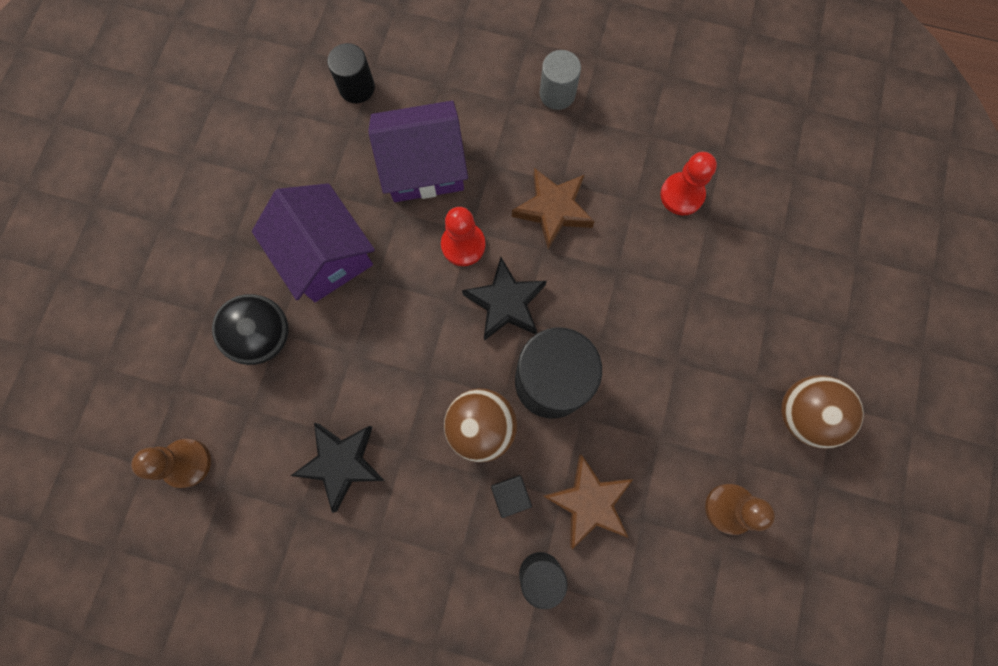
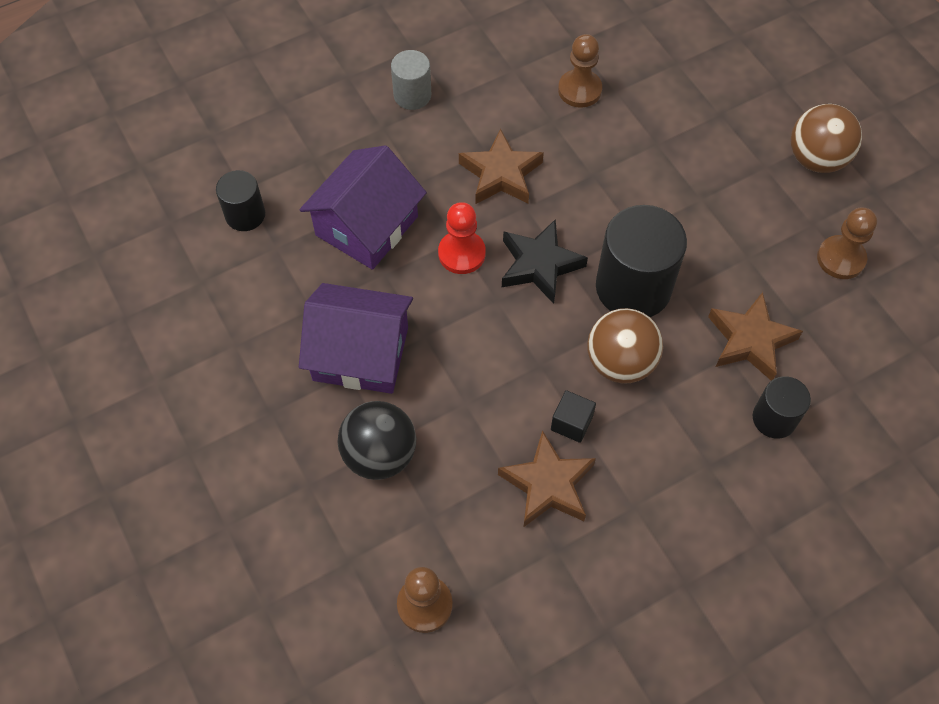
camera: 45 degrees left, 15 degrees down
(341, 463) = (547, 484): black star -> brown star
(510, 495) = (693, 387): black cube -> black cube (571, 423)
(682, 195) = (579, 90): red pawn -> brown pawn

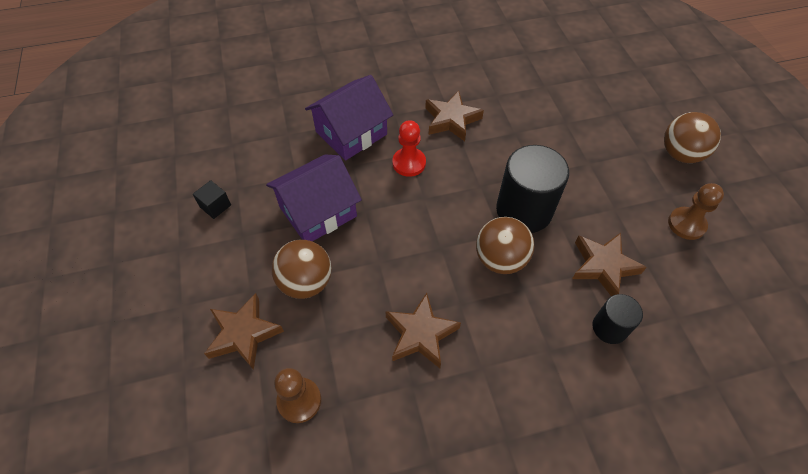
camera: 15 degrees right, 5 degrees down
(245, 215) = (276, 111): black cylinder -> none
(323, 541) = (244, 334): none -> brown star
(361, 353) = (318, 211): purple house -> purple house turned 60 degrees counterclockwise
(379, 454) = (306, 282): black ball -> brown ball
(412, 95) = (408, 63): grey cylinder -> none
(539, 265) = (460, 181): black star -> none
(571, 423) = (452, 293): black cube -> black cube (215, 206)
(579, 90) = (520, 80): brown pawn -> none

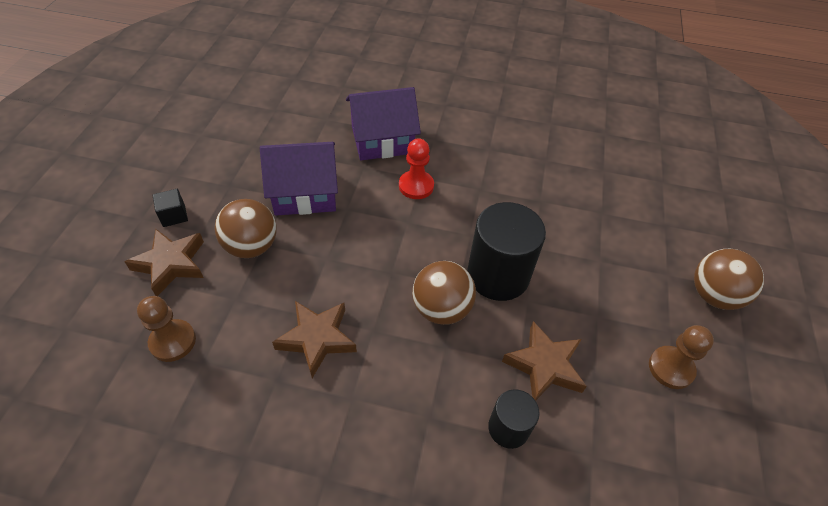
camera: 25 degrees right, 5 degrees down
(215, 206) = (225, 152): black cube -> black cube (174, 215)
(451, 120) = (484, 165): brown star -> none

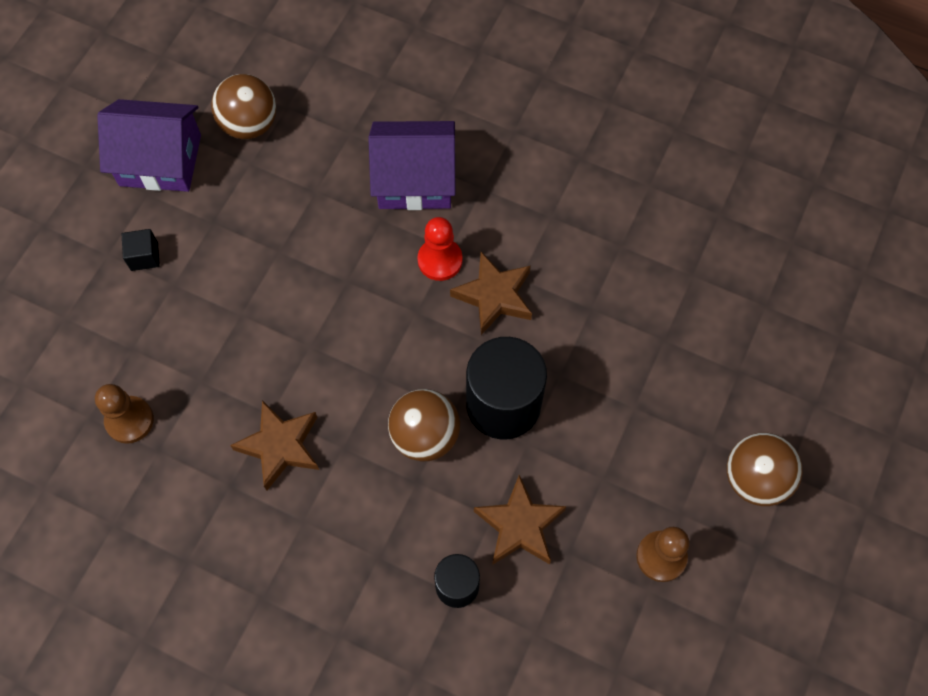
camera: 15 degrees right, 15 degrees up
(171, 264) = (135, 323): brown star -> brown star (494, 296)
(251, 246) = (227, 315): brown ball -> brown ball (249, 124)
(305, 193) = (301, 248): purple house -> purple house (160, 160)

